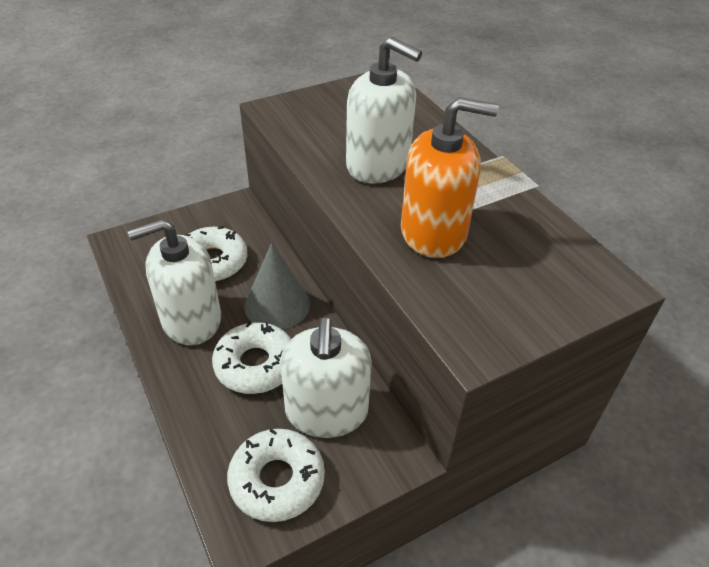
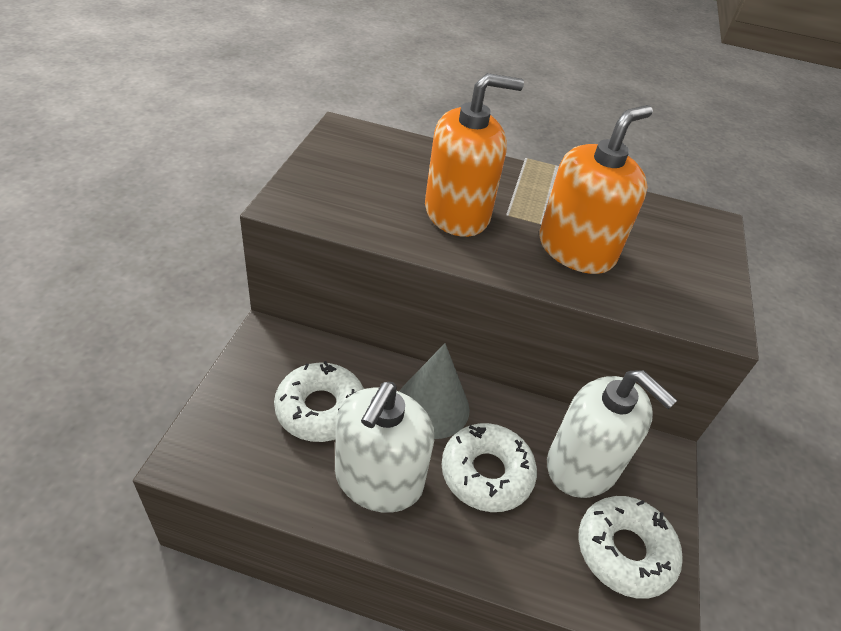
camera: 50 degrees left, 0 degrees up
(378, 165) = (457, 213): white soap dispenser -> orange soap dispenser

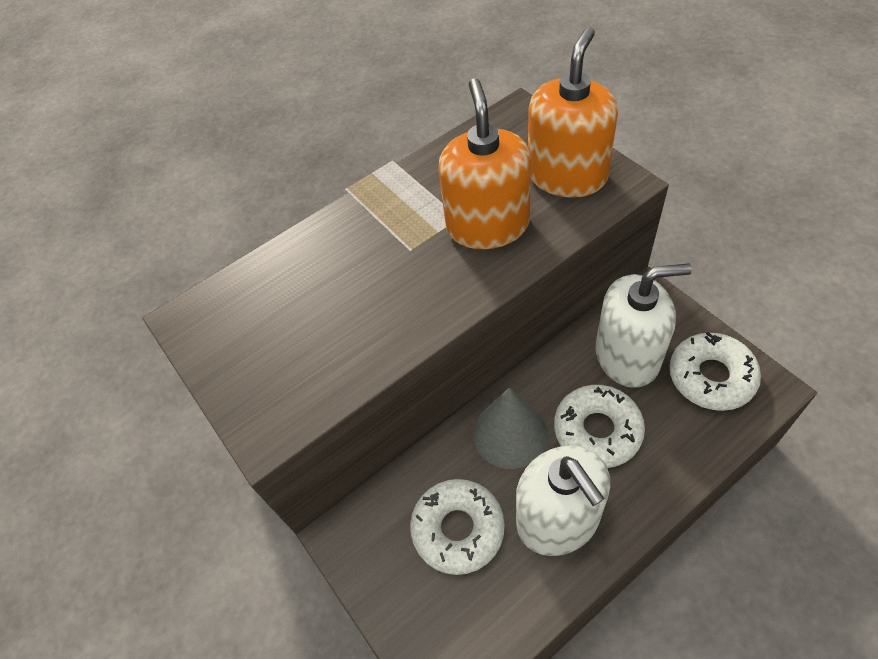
camera: 40 degrees left, 10 degrees up
(457, 213) = (383, 288): orange soap dispenser -> orange soap dispenser (567, 176)

